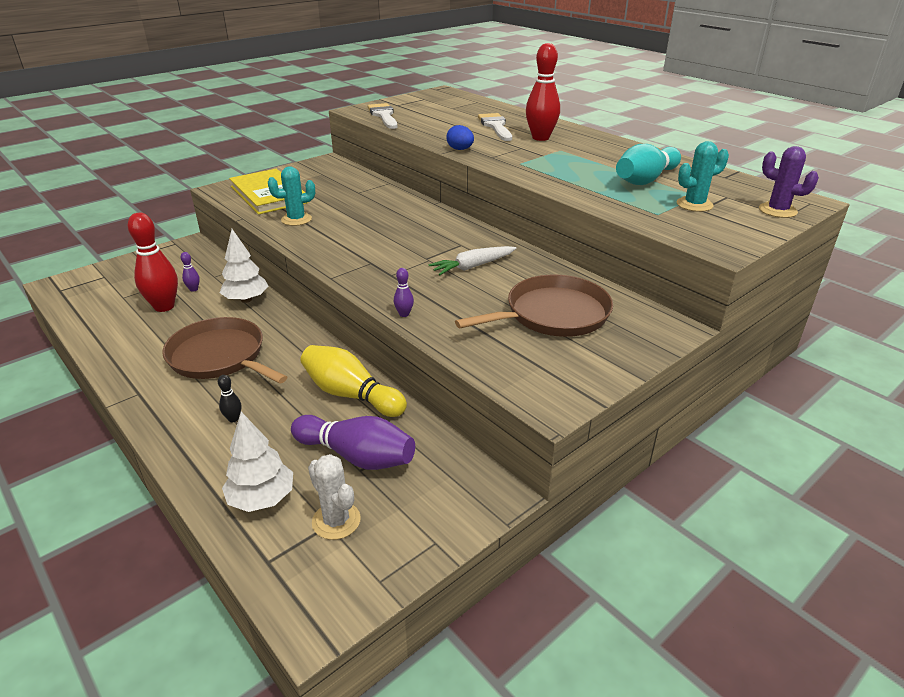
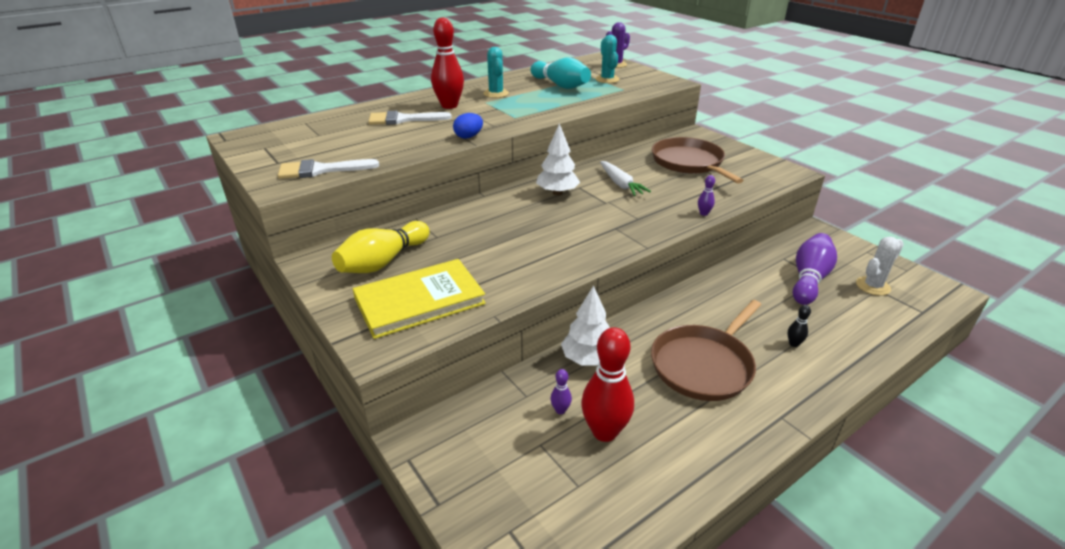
camera: 85 degrees left, 0 degrees up
(262, 499) = (873, 319): white tree -> white tree (557, 193)
(296, 219) = (507, 274): turquoise cactus -> turquoise cactus (496, 94)
(351, 395) = (740, 283): yellow bowling pin -> yellow bowling pin (383, 262)

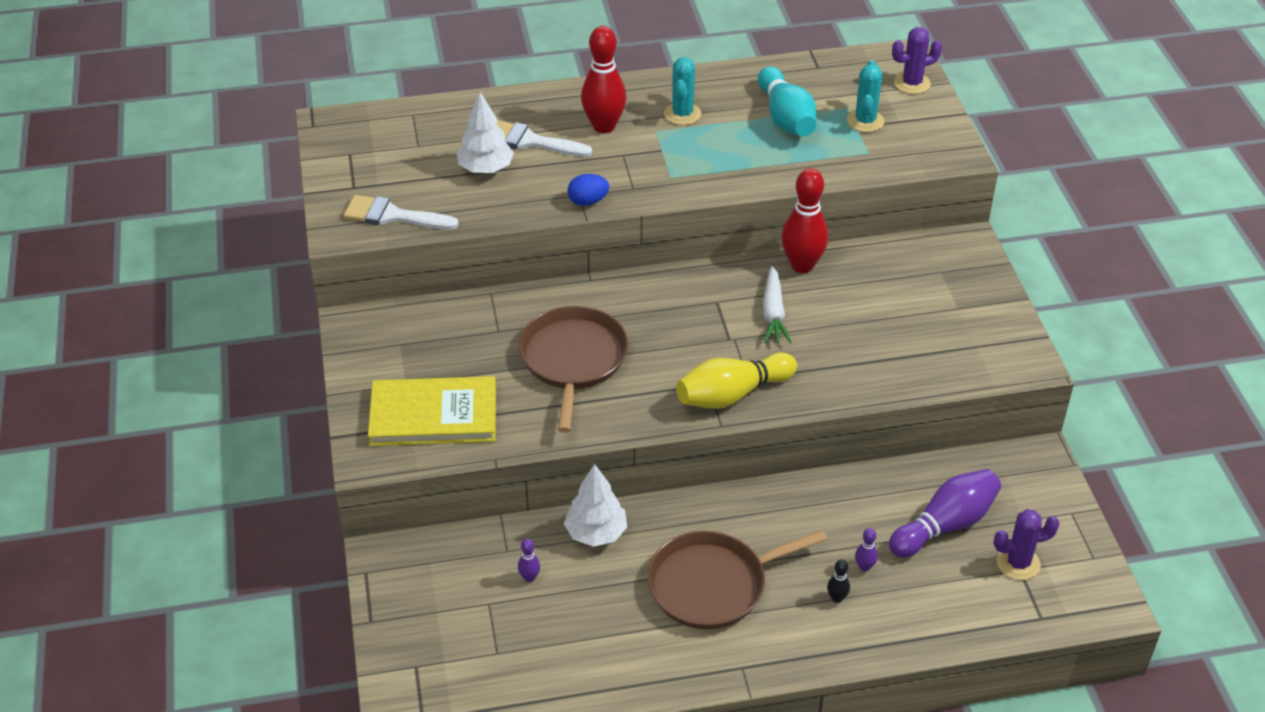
camera: 25 degrees right, 10 degrees up
(383, 262) = (424, 349): yellow bowling pin -> yellow bowling pin (732, 394)
(557, 193) = (682, 303): white tree -> white tree (486, 169)
(604, 432) = (556, 614): red bowling pin -> red bowling pin (802, 265)
(689, 163) = (901, 301): brown pan -> brown pan (573, 360)
(704, 213) = (836, 397): purple bowling pin -> purple bowling pin (864, 567)
(872, 286) = (1018, 563): white cactus -> purple cactus

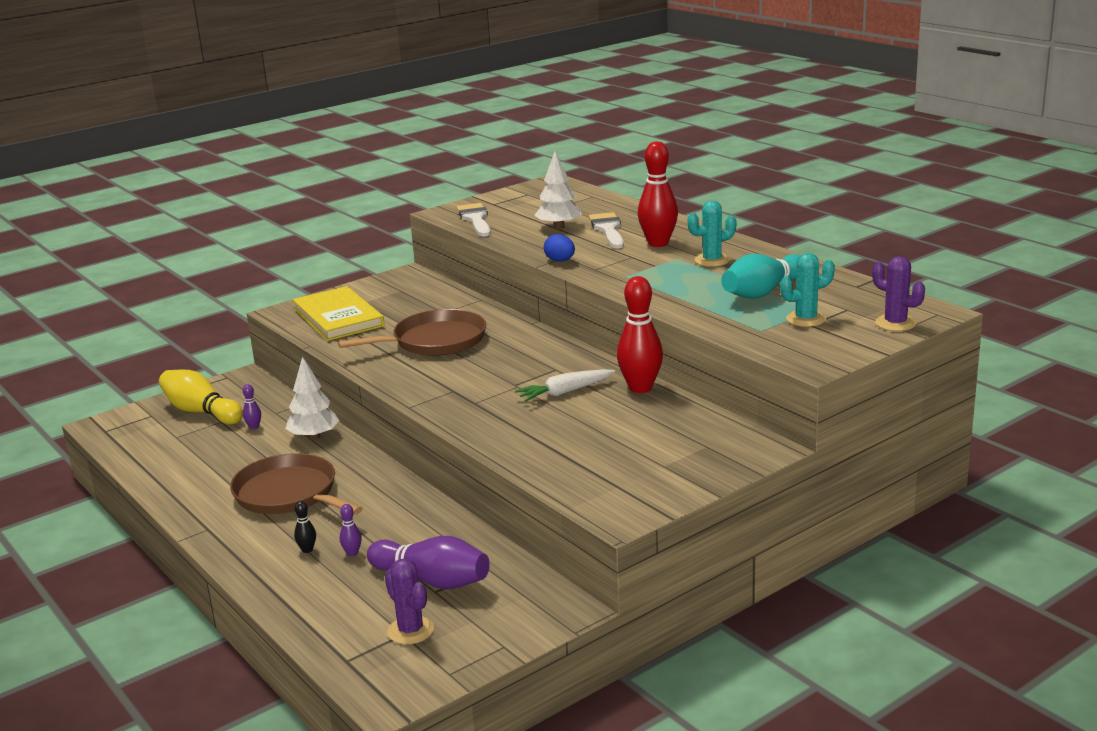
camera: 65 degrees right, 20 degrees down
(732, 394) = (449, 402): yellow bowling pin -> yellow bowling pin (201, 412)

